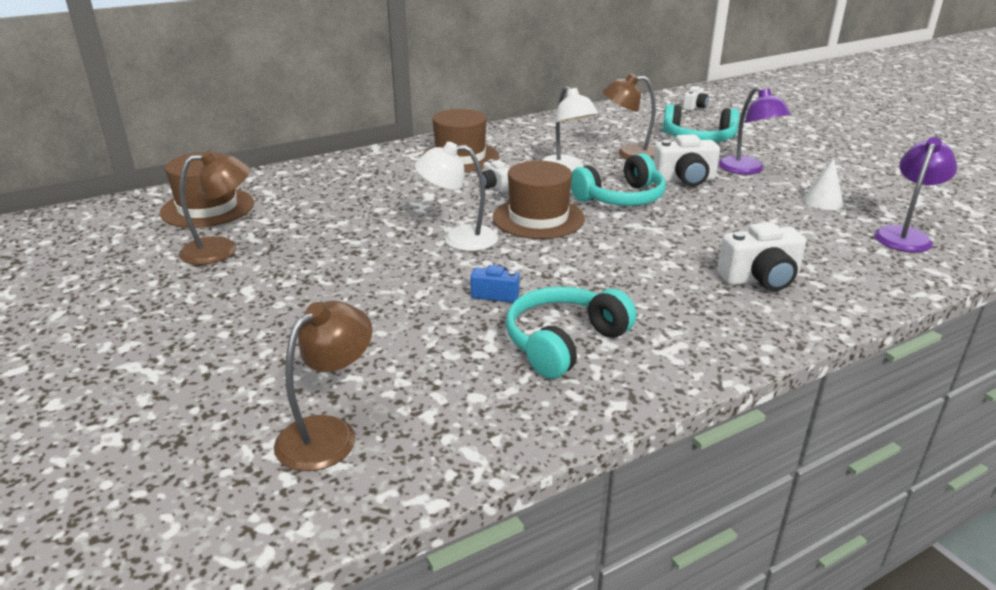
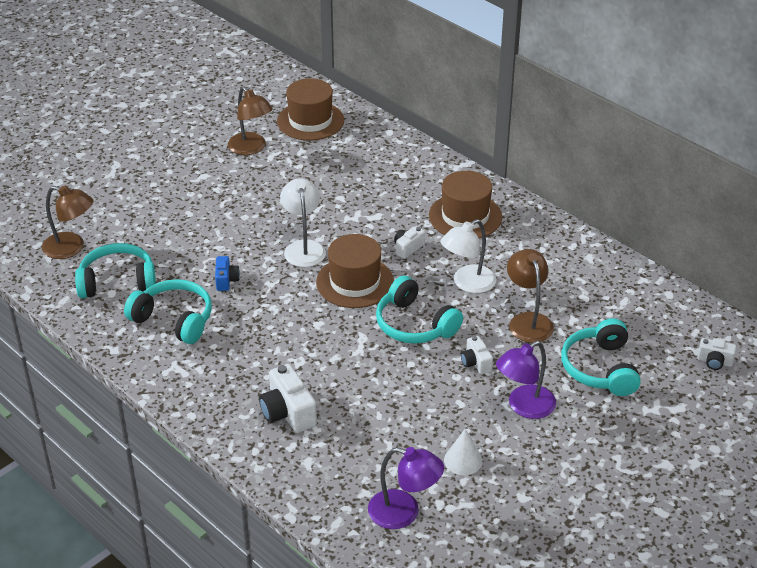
camera: 75 degrees right, 10 degrees up
(451, 388) = (117, 282): none -> turquoise headphones
(684, 180) = (476, 363): white camera -> white camera, size x0.58

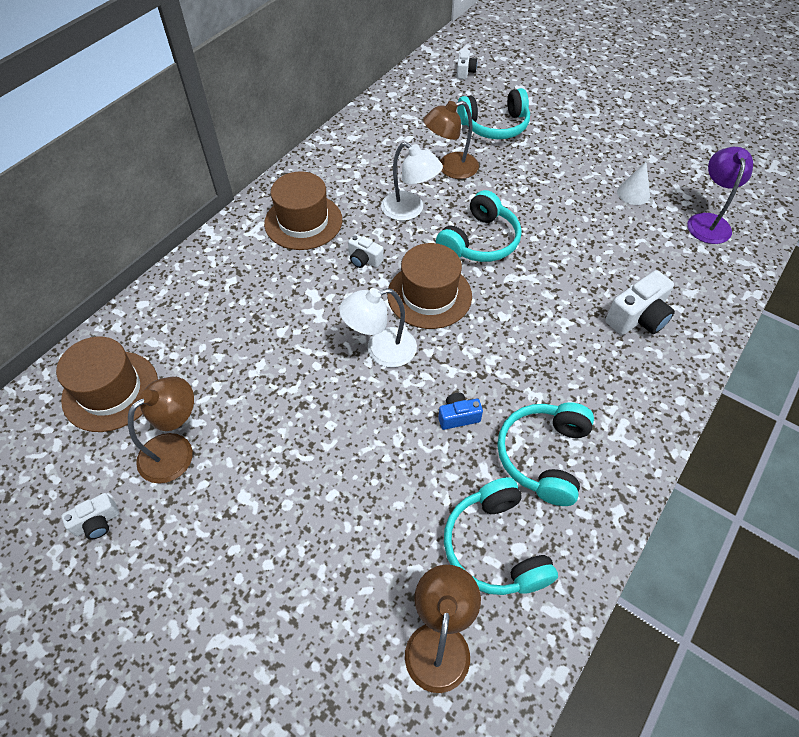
camera: 100 degrees left, 15 degrees up
(476, 363) = (516, 196): white camera -> white camera (97, 522)
(524, 407) = (557, 164): purple lamp -> none

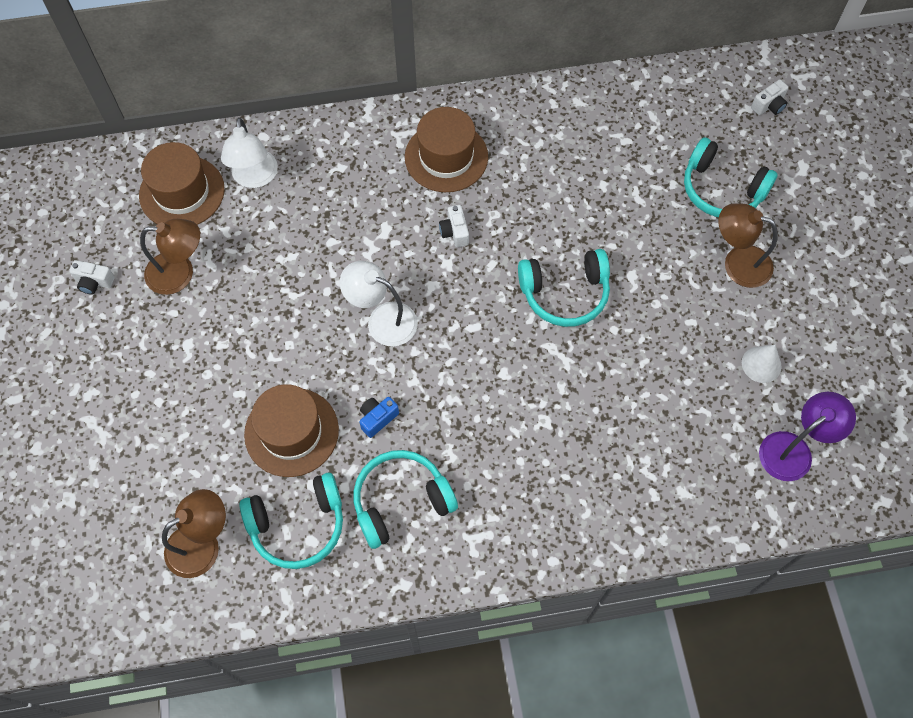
camera: 45 degrees right, 10 degrees up
(409, 210) = (541, 216): white lamp -> white lamp (255, 178)
(429, 295) = (468, 306): brown hat -> brown hat (291, 432)
(450, 168) = (625, 202): brown lamp -> brown lamp (737, 263)
(458, 416) = (377, 418): blue camera -> blue camera turned 75 degrees counterclockwise
(495, 546) = (298, 525): turquoise headphones -> turquoise headphones turned 135 degrees counterclockwise
(638, 318) = (608, 472): white camera -> none

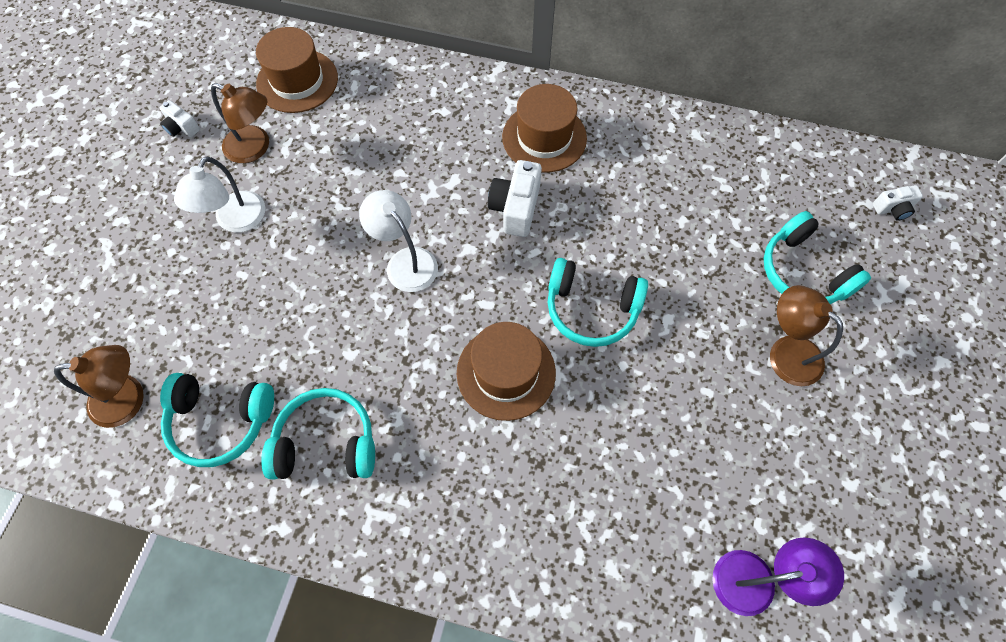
camera: 25 degrees right, 0 degrees up
(255, 178) = (365, 92): white lamp -> white lamp (235, 221)
(291, 432) = (266, 330): brown hat -> brown hat (506, 372)
(377, 418) = (349, 352): blue camera -> none
(454, 232) = (515, 208): white camera -> white camera, size x1.72
(761, 364) = (763, 469): white cone -> none

